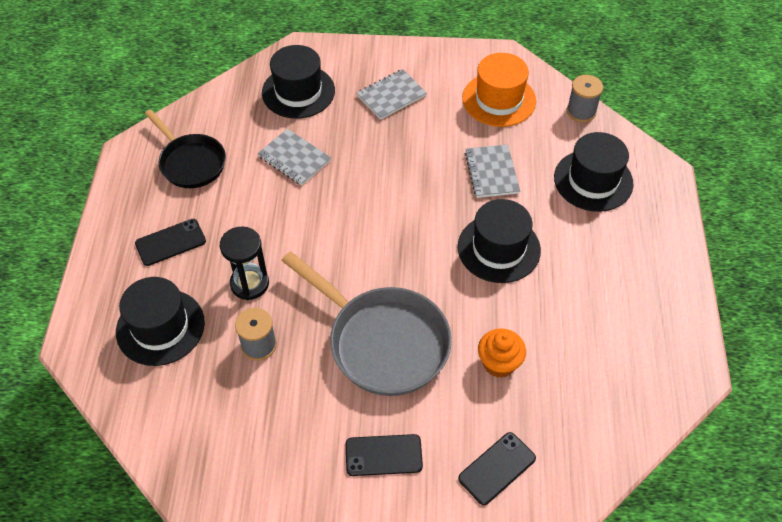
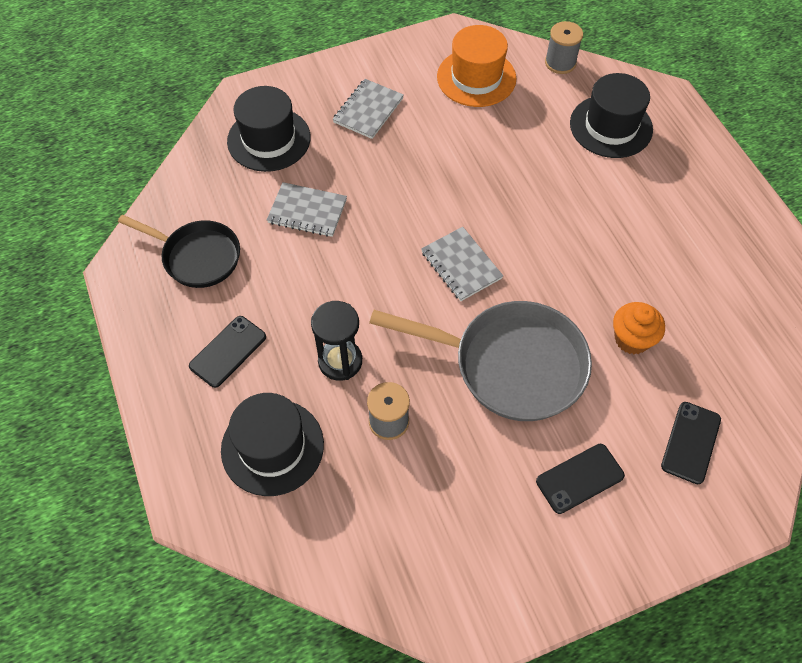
camera: 25 degrees left, 5 degrees up
(491, 172) = (513, 153): grey notebook -> grey notebook (461, 265)
(498, 248) = (564, 226): black hat -> none

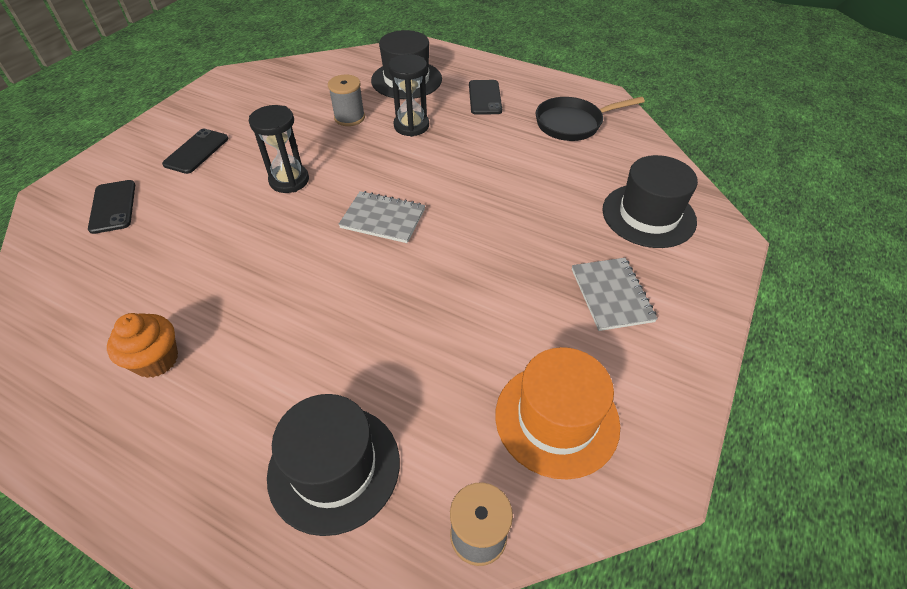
camera: 140 degrees right, 10 degrees down
(307, 211) = (543, 186): grey notebook -> none
(510, 365) = (289, 180): grey pan -> black hourglass
(632, 339) = (192, 246): orange cupcake -> orange cupcake (156, 360)

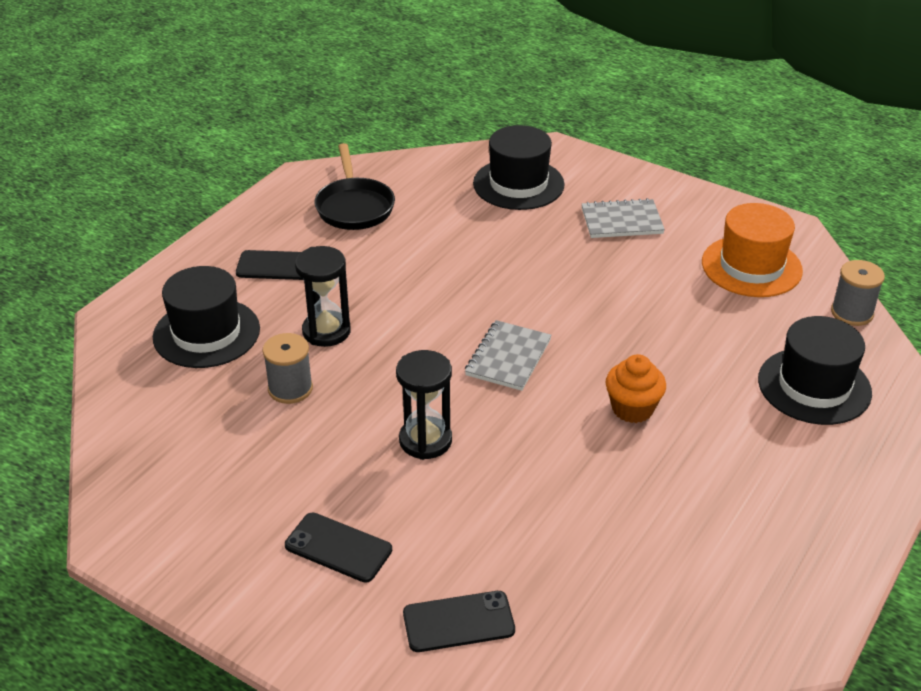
camera: 85 degrees left, 10 degrees down
(156, 360) = (719, 521): orange cupcake -> orange cupcake (632, 409)

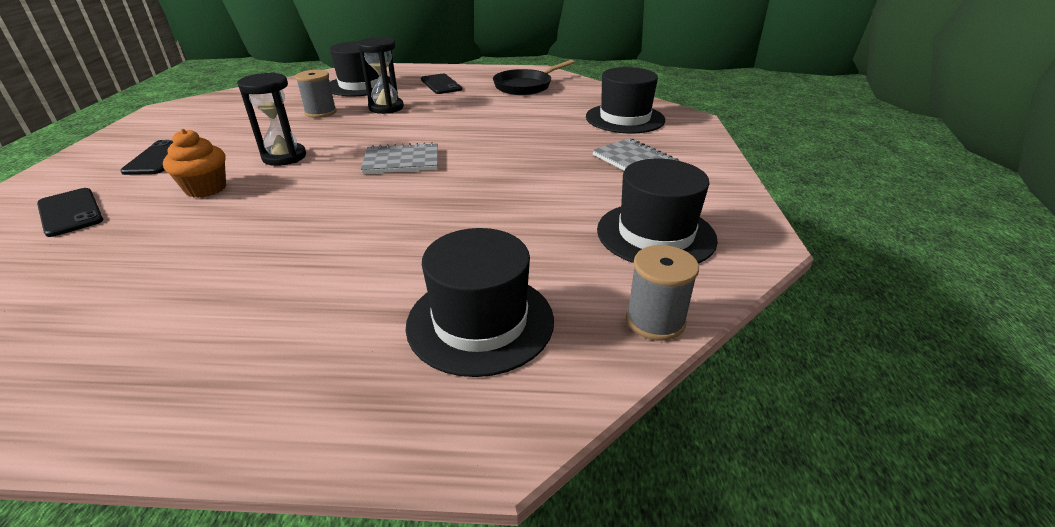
camera: 60 degrees right, 5 degrees down
(632, 409) = (367, 223): orange cupcake -> orange cupcake (206, 188)
(751, 266) = (656, 234): orange hat -> black hat

